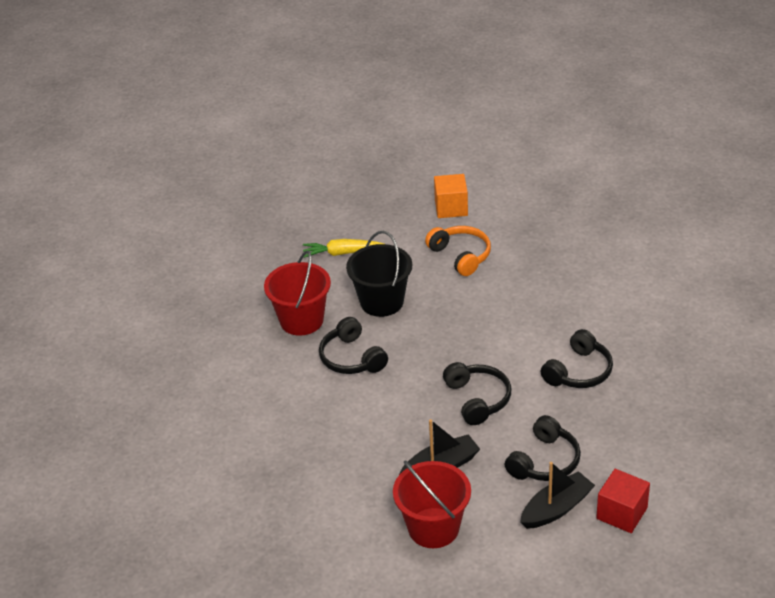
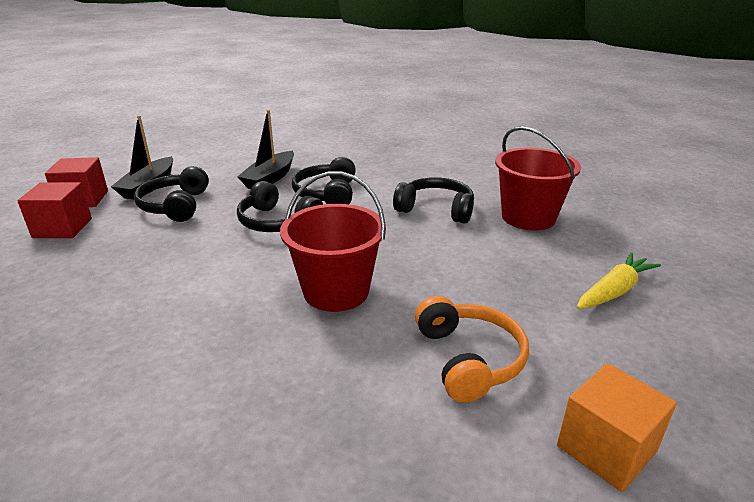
camera: 140 degrees right, 10 degrees down
(382, 302) = (481, 260): black bucket -> none
(433, 528) = (246, 155): red bucket -> red bucket (336, 291)
(461, 256) = (468, 359): orange headphones -> orange headphones turned 120 degrees counterclockwise
(578, 371) = (174, 280): black headphones -> black headphones (327, 194)
(644, 471) = (62, 228): none -> red cube

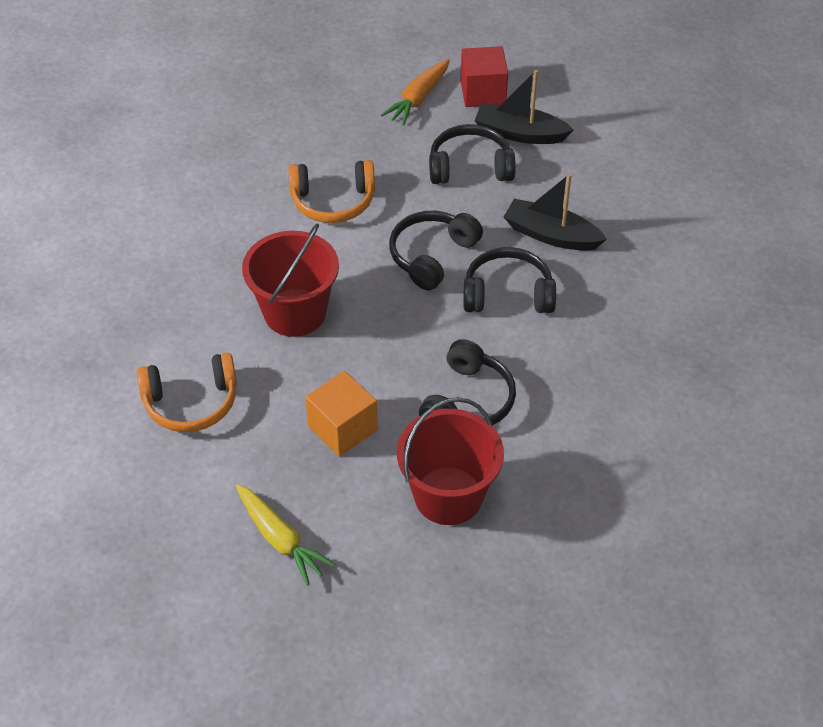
camera: 90 degrees right, 20 degrees up
(62, 228) = (418, 99): red cube -> orange carrot
(181, 272) = (333, 201): none -> orange headphones
(606, 448) = (88, 471): orange cube -> orange cube (342, 428)

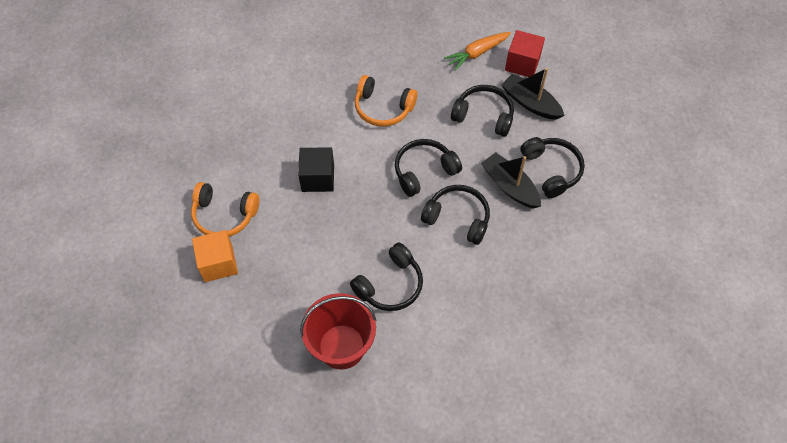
camera: 25 degrees right, 10 degrees up
(280, 539) = (226, 331): yellow carrot -> none
(295, 312) = (318, 178): red bucket -> black cube
(342, 428) = (303, 271): orange cube -> orange cube (218, 263)
(591, 199) = (551, 170): none -> black headphones

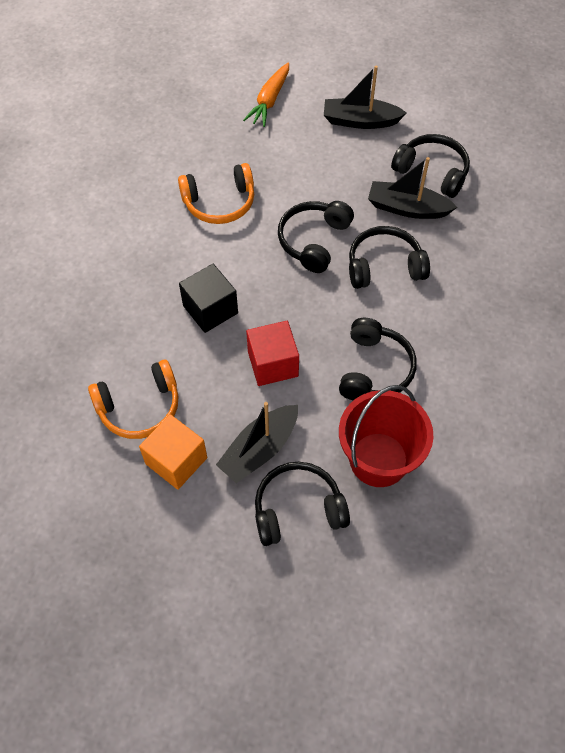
camera: 35 degrees left, 0 degrees up
(273, 289) = (259, 449): none -> black boat
(483, 116) = (326, 156): black headphones -> black headphones (298, 509)
(522, 64) = (321, 88): red cube -> red cube (273, 364)

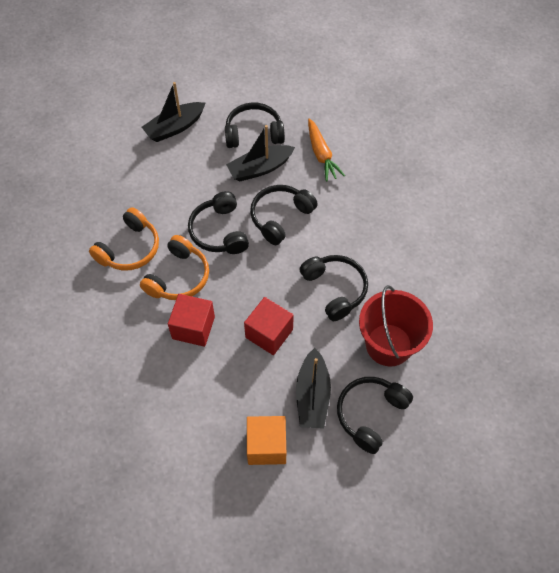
camera: 40 degrees left, 0 degrees up
(139, 407) = (208, 430): orange headphones -> orange headphones (178, 277)
(210, 309) = (193, 327): black cube -> red cube
(269, 101) = (97, 152): orange carrot -> orange carrot (321, 155)

